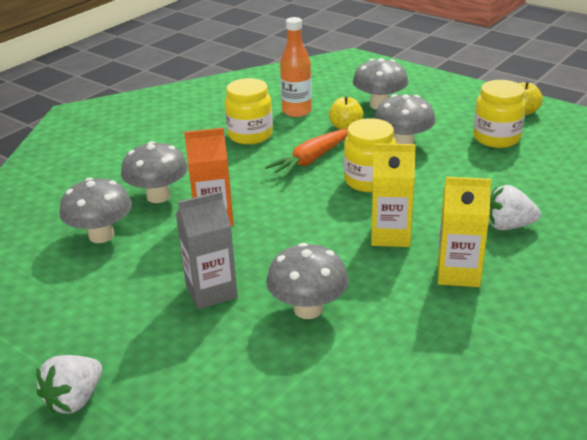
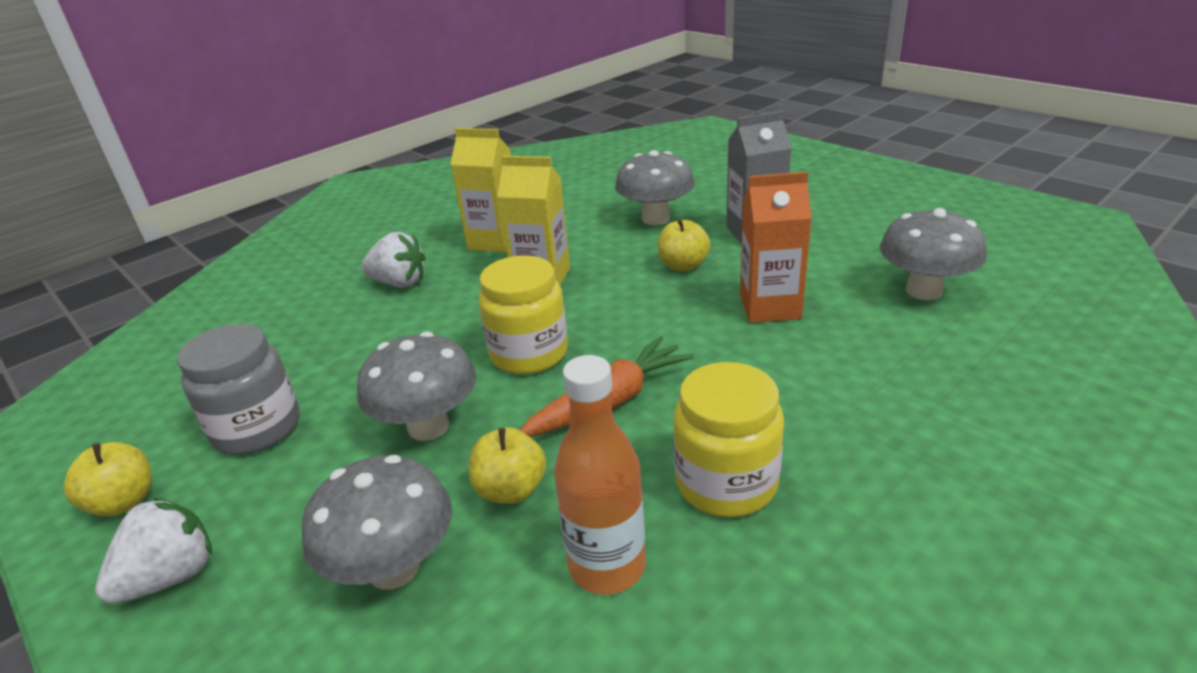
camera: 170 degrees left, 0 degrees up
(75, 399) = (852, 173): white strawberry -> white strawberry (171, 577)
(158, 196) = (870, 345): grey mushroom -> none
(276, 251) = (683, 266): none -> yellow apple
(496, 138) = (257, 428): yellow jar -> grey jar

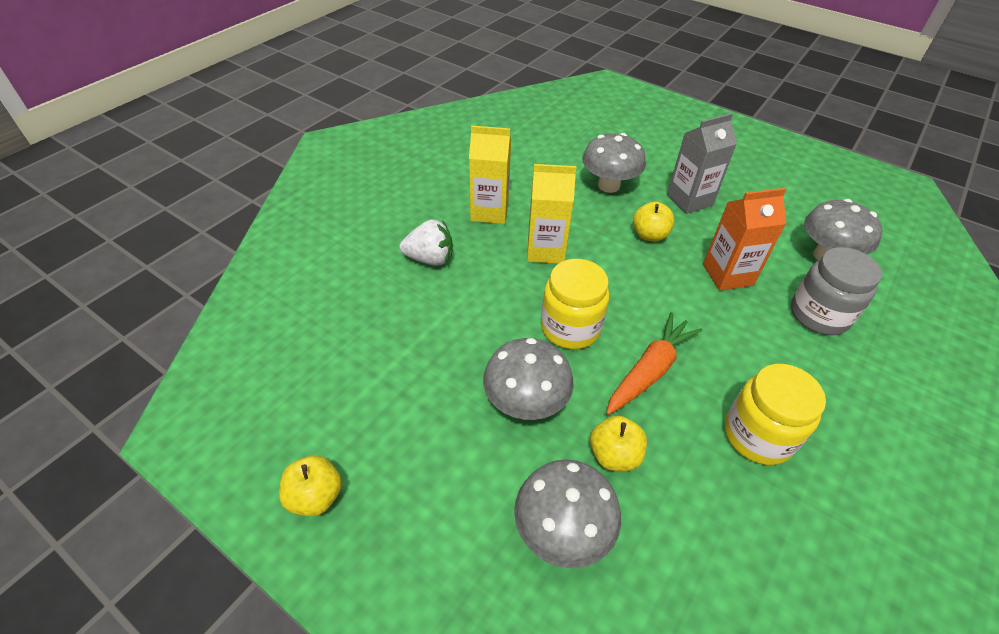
camera: 15 degrees left, 15 degrees up
(171, 577) = (396, 559): white strawberry -> none
(257, 428) = (388, 416): grey jar -> grey jar (819, 315)
(607, 566) = (707, 512): orange bottle -> none

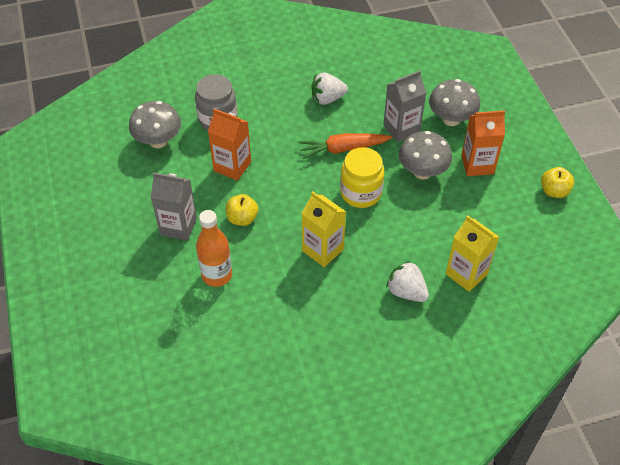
camera: 140 degrees left, 5 degrees up
(460, 467) = (477, 164): none -> orange carton
(489, 211) = (330, 307): yellow carton -> yellow carton (466, 274)
(608, 185) = (217, 275): grey mushroom -> orange bottle
(614, 455) = (401, 129): yellow apple -> grey carton
(757, 435) = (327, 99): yellow jar -> white strawberry

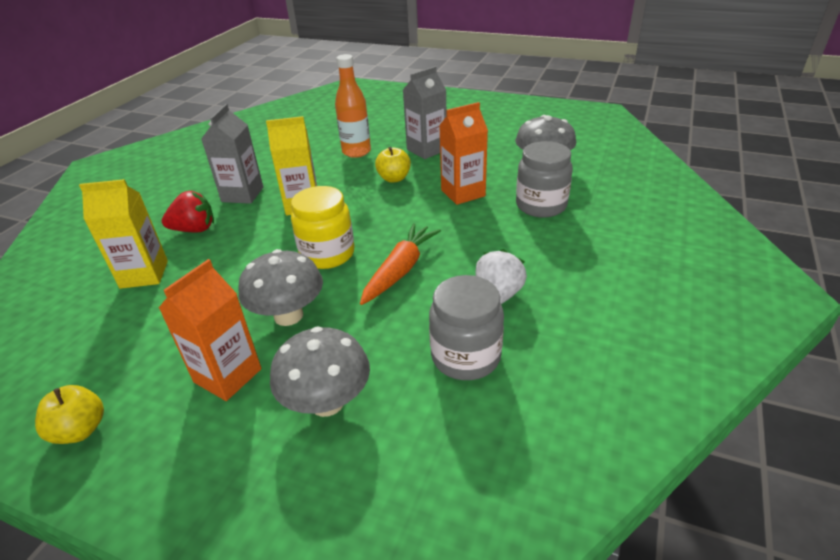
camera: 130 degrees right, 15 degrees down
(380, 90) = (465, 357): none -> grey jar
(401, 129) = (372, 336): grey carton -> grey carton (242, 194)
(406, 291) = (194, 229): white strawberry -> red strawberry

